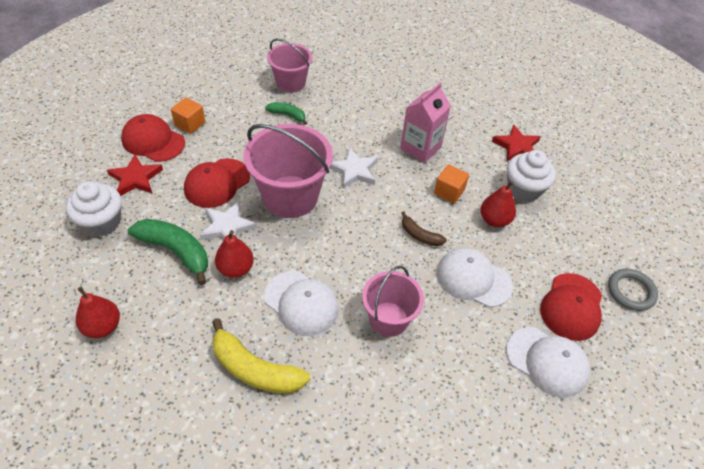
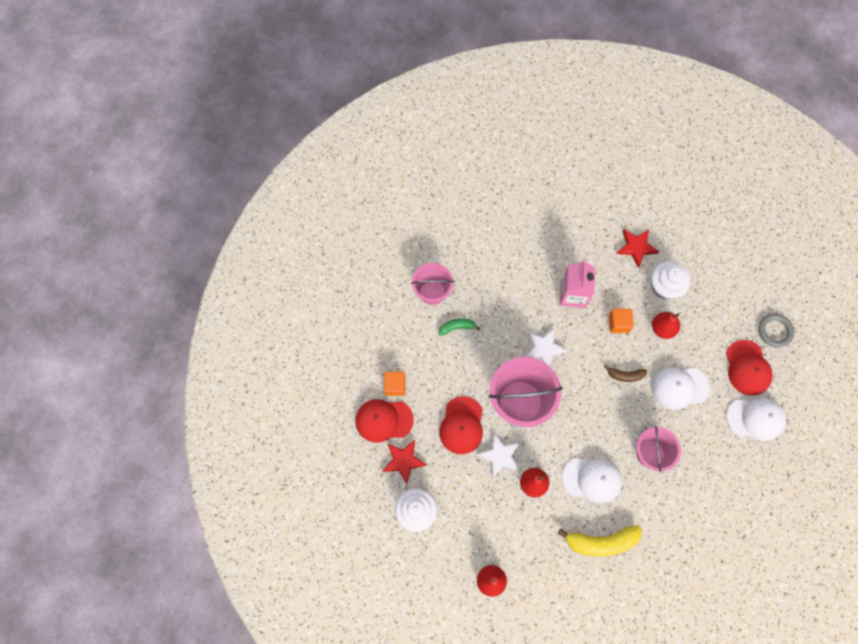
camera: 30 degrees left, 20 degrees up
(176, 251) = (484, 498): green banana -> none

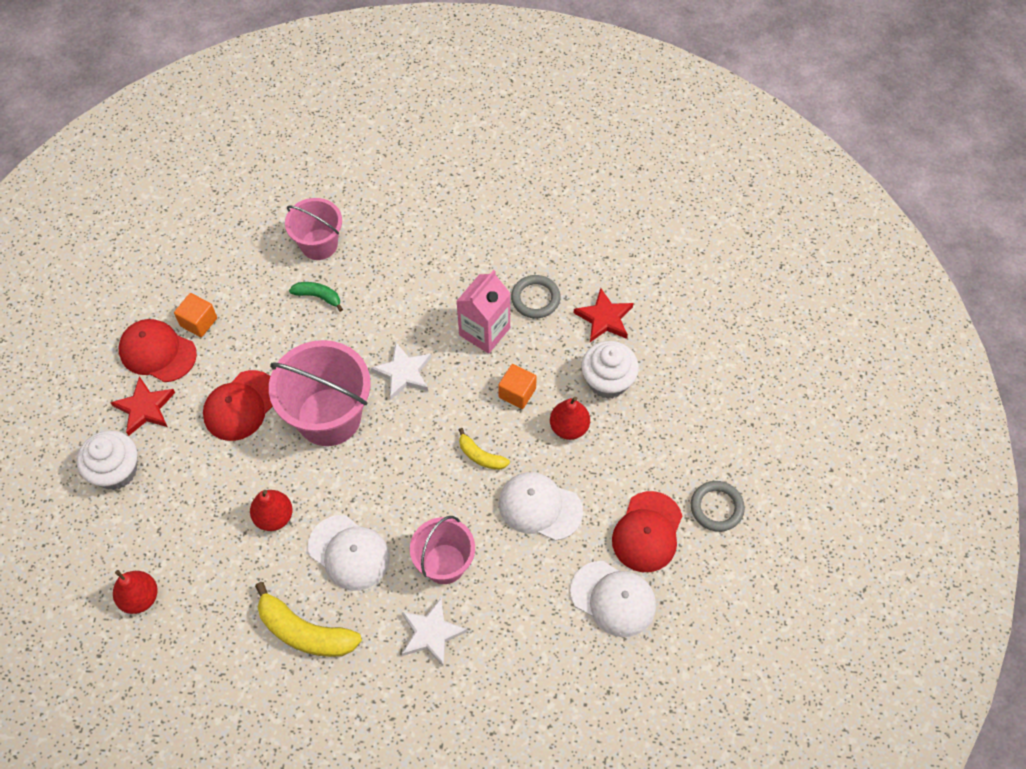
camera: 30 degrees right, 10 degrees down
(500, 456) = (259, 464): white star -> white star (431, 633)
(588, 256) = (535, 298): none -> grey ring
(625, 375) = (481, 456): brown banana -> yellow banana

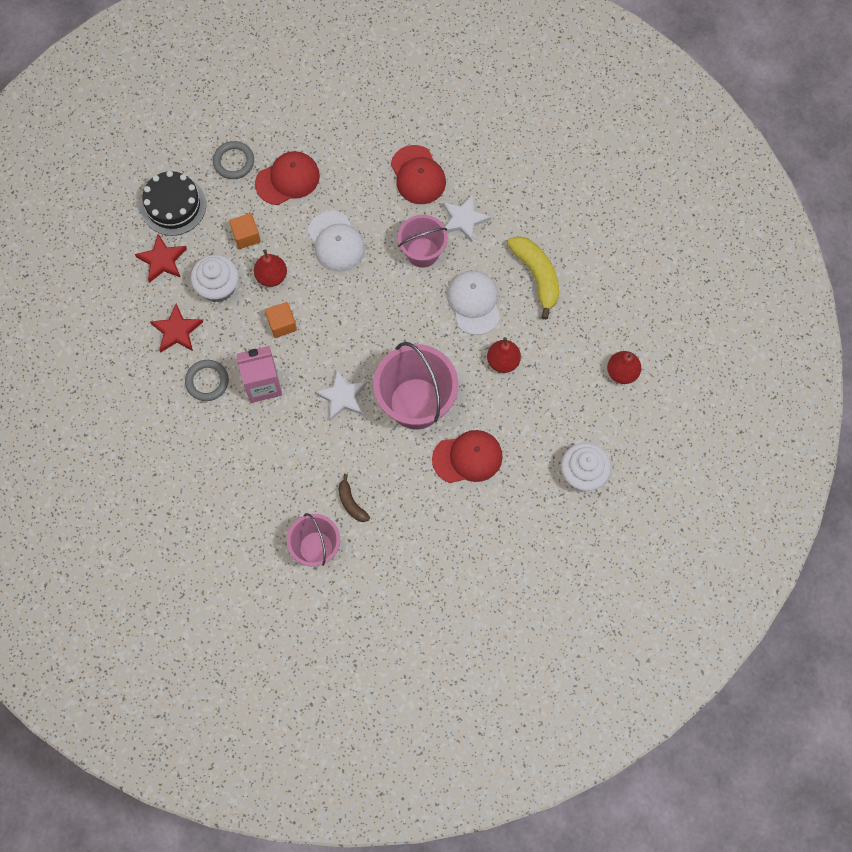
camera: 140 degrees left, 10 degrees up
(145, 408) = (533, 507): red star -> red star (162, 260)
(157, 352) = (495, 547): red cap -> red cap (418, 175)
(199, 322) = (450, 549): orange cube -> orange cube (246, 236)
(318, 297) = (351, 503): green banana -> brown banana
(481, 456) = (342, 301): yellow banana -> none
(613, 599) = (343, 159): white cap -> none
(726, 421) = (173, 205): none -> black cake

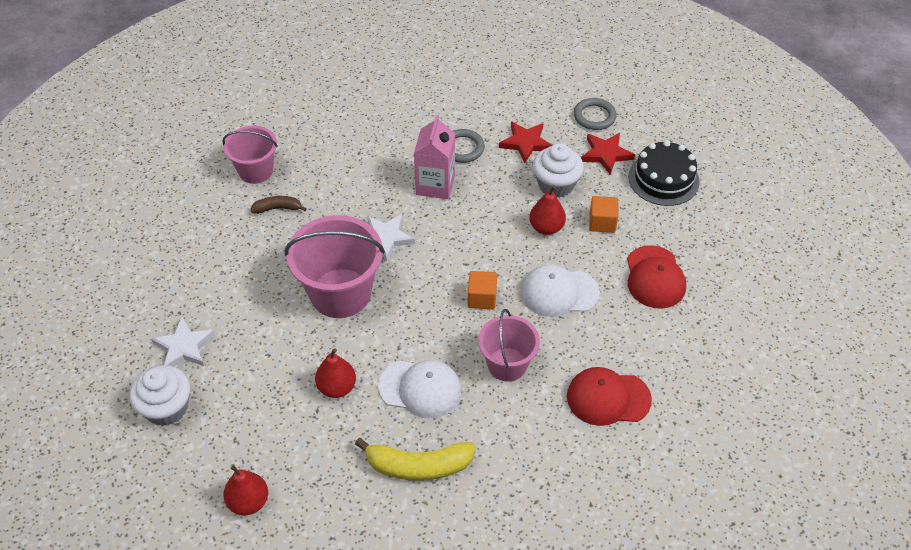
camera: 115 degrees right, 20 degrees down
(234, 162) = (696, 240): grey ring -> grey ring (594, 116)
(282, 324) = (489, 218): orange cube -> orange cube (482, 298)
(464, 219) = (528, 421): white star -> white star (184, 347)
(467, 457) = (256, 313): red cap -> none

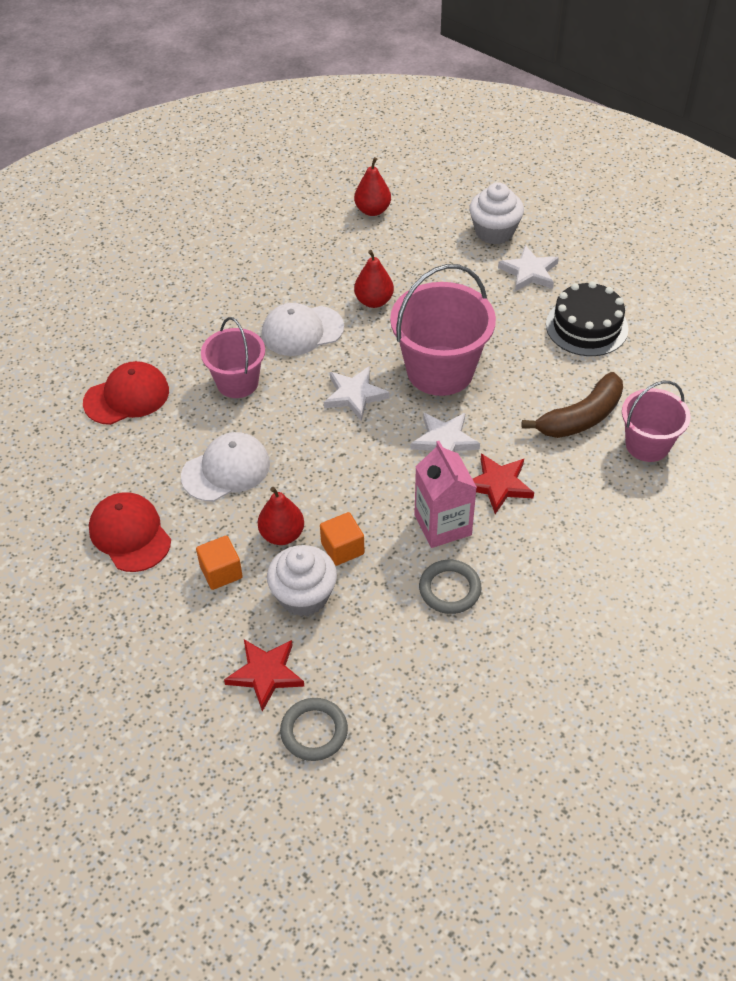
camera: 150 degrees right, 0 degrees up
(278, 208) = (580, 417): brown banana -> brown banana, size x1.82
(418, 466) = (262, 281): yellow banana -> none
(422, 305) = (354, 395): none -> white star
(482, 298) = (301, 428): orange cube -> orange cube (342, 548)
(525, 143) = (378, 637): red star -> red star (498, 485)
(663, 179) = (172, 673): black cake -> black cake (586, 326)

